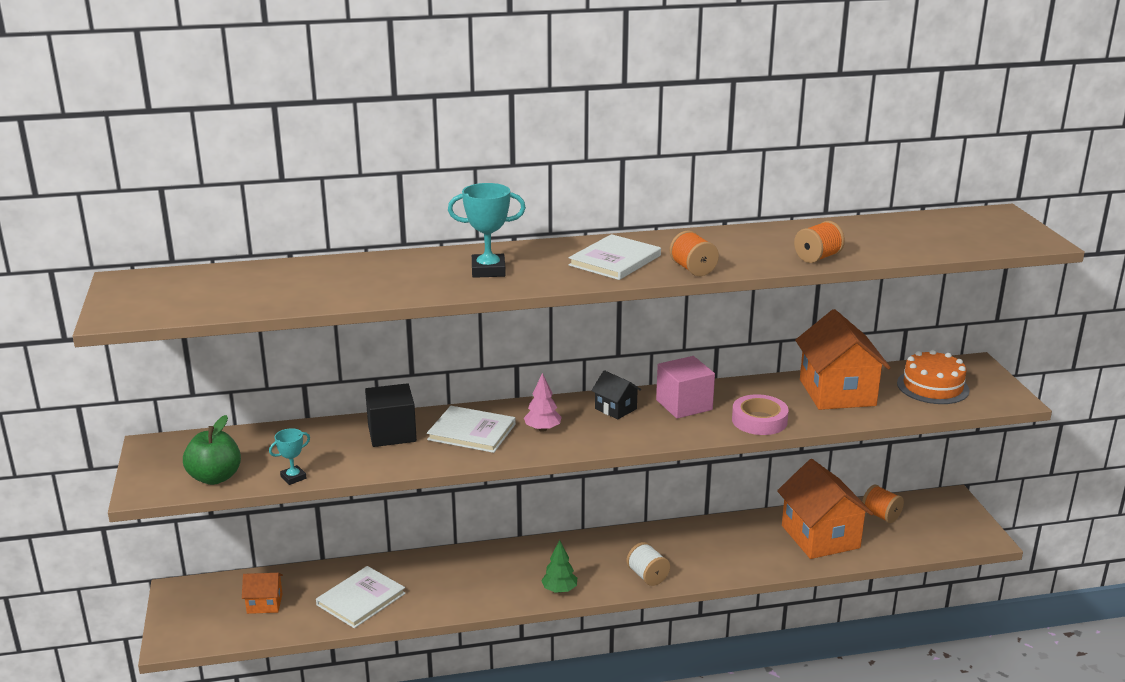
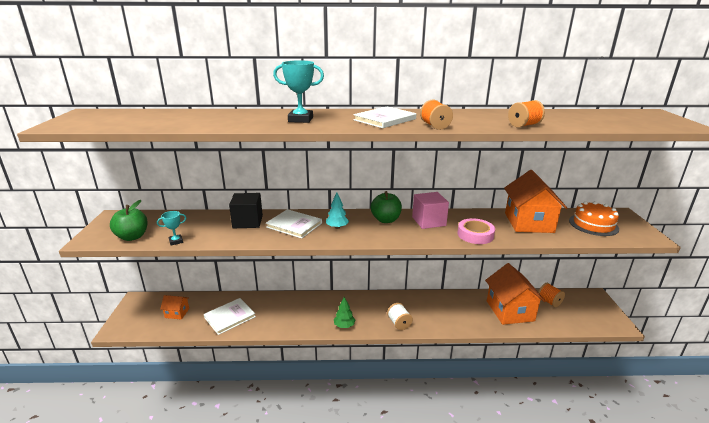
camera: 10 degrees right, 0 degrees up
(542, 429) = (337, 227): pink tree -> turquoise tree
(615, 409) = (385, 220): black house -> green apple

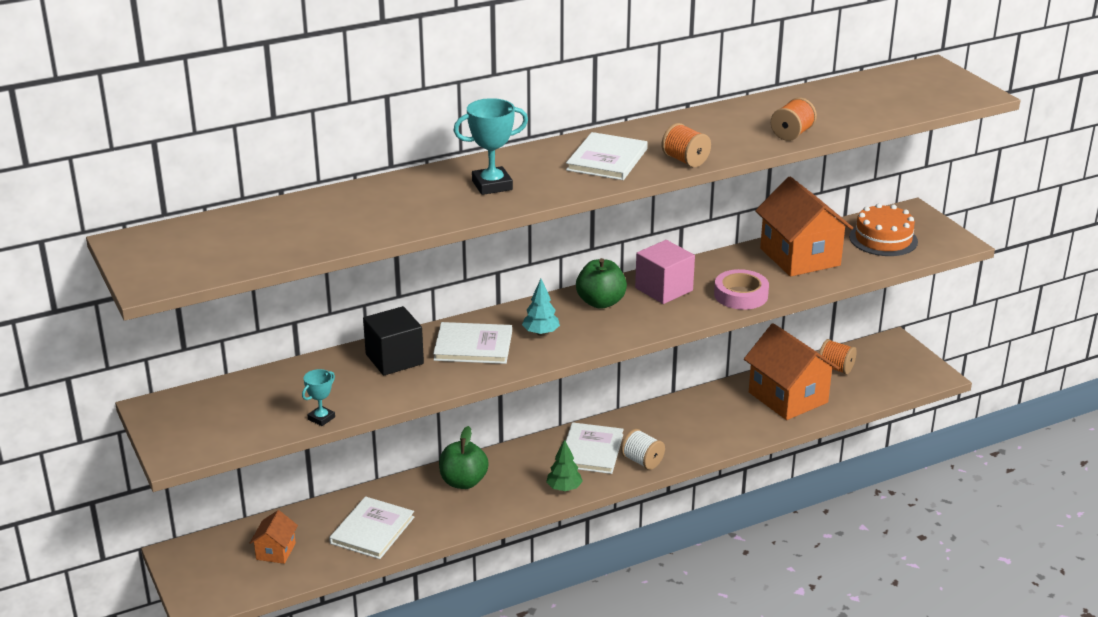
camera: 25 degrees left, 5 degrees up
(132, 237) = (241, 430): green apple -> green apple (463, 482)
(177, 313) = (276, 551): orange house -> orange house turned 60 degrees counterclockwise
(374, 308) = (591, 450): none -> white book

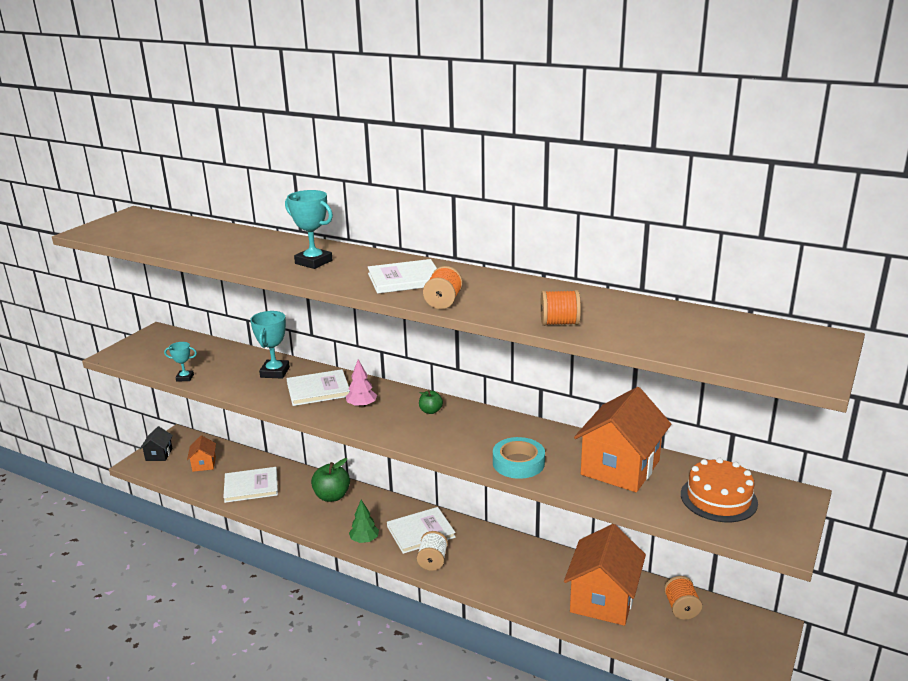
camera: 55 degrees right, 5 degrees down
(202, 581) = (159, 454): none -> black house
(276, 551) = (204, 464): orange house -> orange house turned 75 degrees counterclockwise
(394, 359) = (275, 372): black cube -> turquoise trophy
(473, 346) = (318, 390): white book -> white book turned 75 degrees counterclockwise
(541, 333) = (362, 405): turquoise tree -> pink tree
(600, 302) = (430, 411): green apple -> green apple, size x0.55
(664, 289) = (482, 428): pink cube -> none
(741, 295) = (518, 463): pink tape -> turquoise tape

